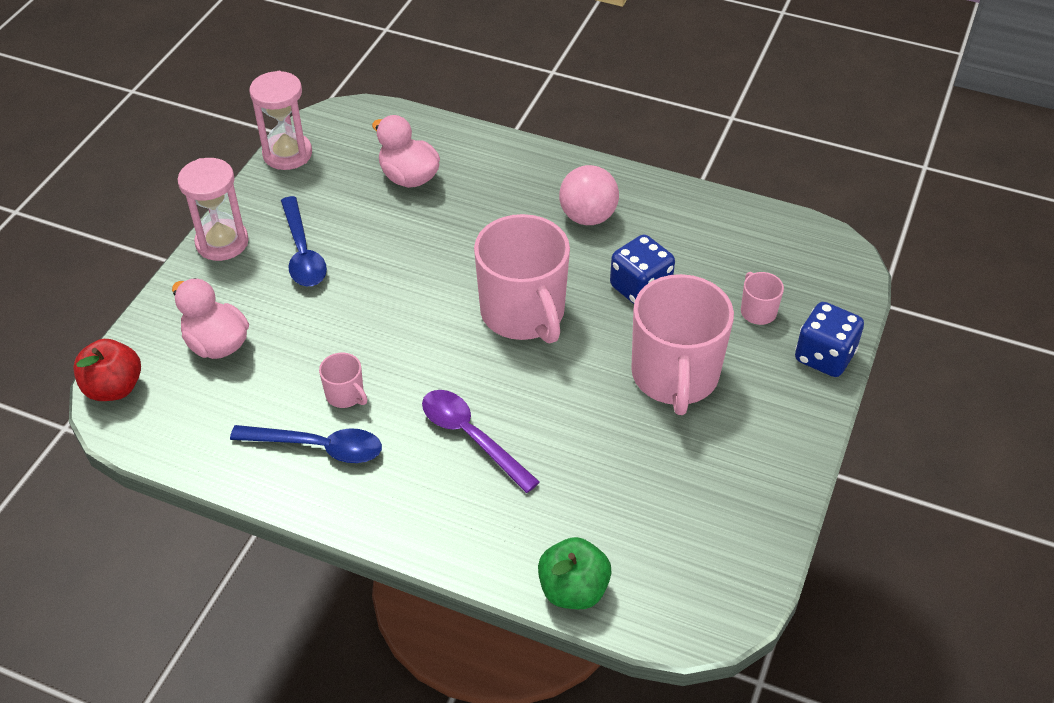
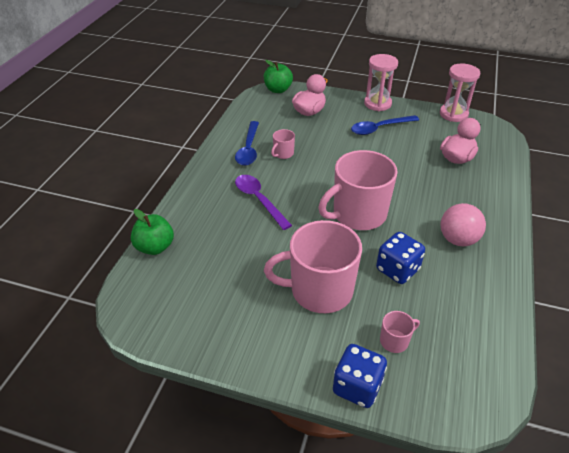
camera: 85 degrees right, 5 degrees down
(114, 388) = (278, 90): red apple -> green apple
(471, 437) = (259, 200): purple spoon -> purple spoon turned 75 degrees counterclockwise

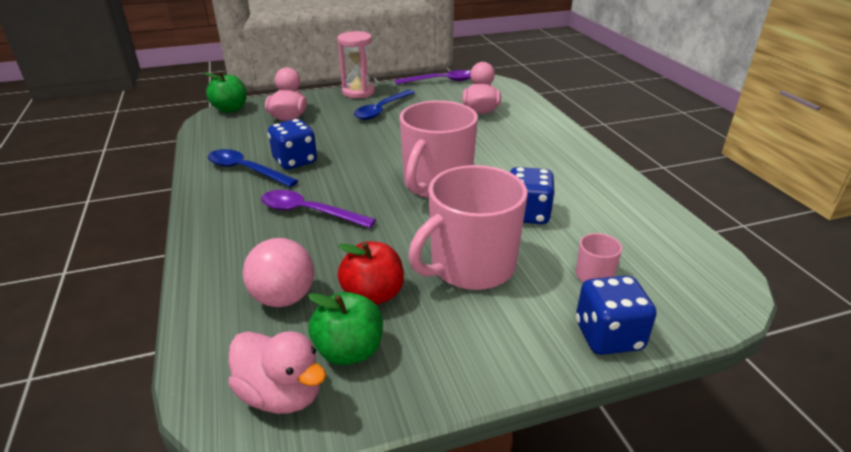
camera: 35 degrees left, 10 degrees down
(155, 247) = (206, 316): green apple -> green apple (349, 351)
(155, 313) = (281, 394): none -> pink duck
(246, 279) = (373, 295): none -> red apple
(248, 149) = (246, 170): blue spoon -> blue spoon turned 150 degrees clockwise
(283, 153) = (295, 161): pink mug -> blue dice
(453, 114) = (441, 81): pink hourglass -> purple spoon
(458, 239) = (552, 169): pink ball -> pink ball (284, 298)

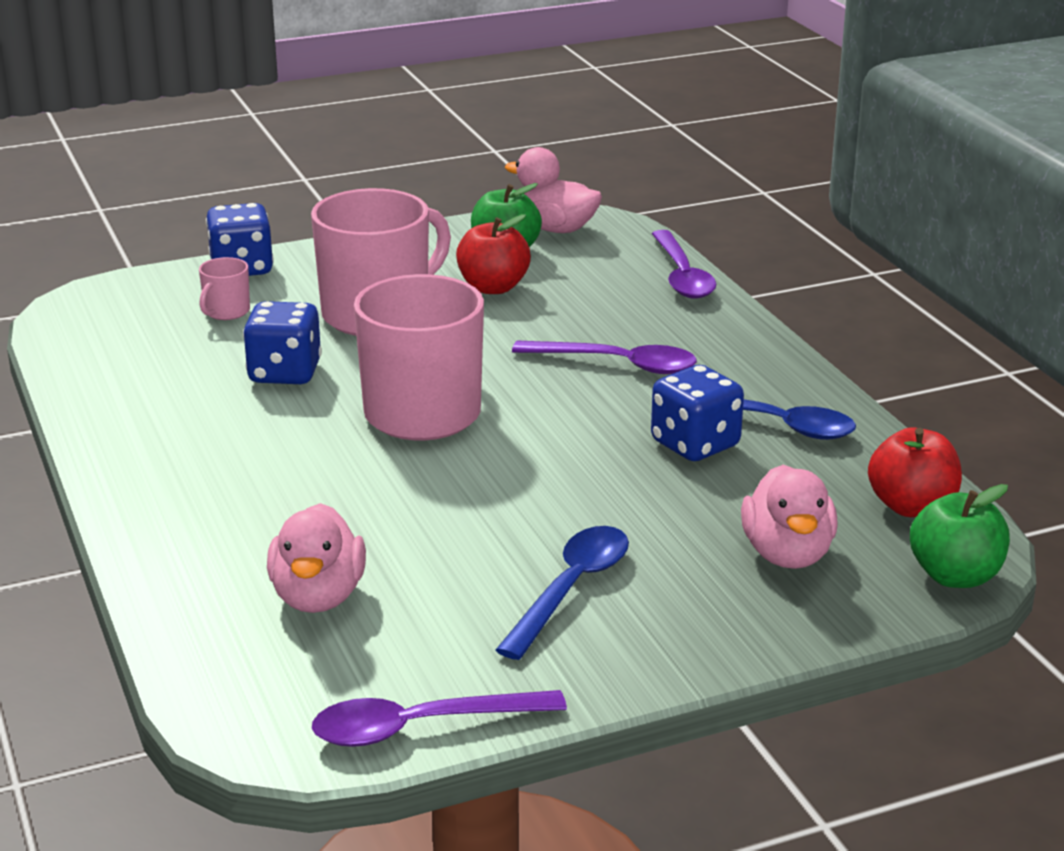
camera: 175 degrees right, 5 degrees down
(202, 302) = (682, 276): none -> purple spoon
(218, 131) = (911, 507): none -> red apple
(284, 298) = (594, 282): pink ball -> none
(358, 92) = (659, 659): pink hourglass -> none

